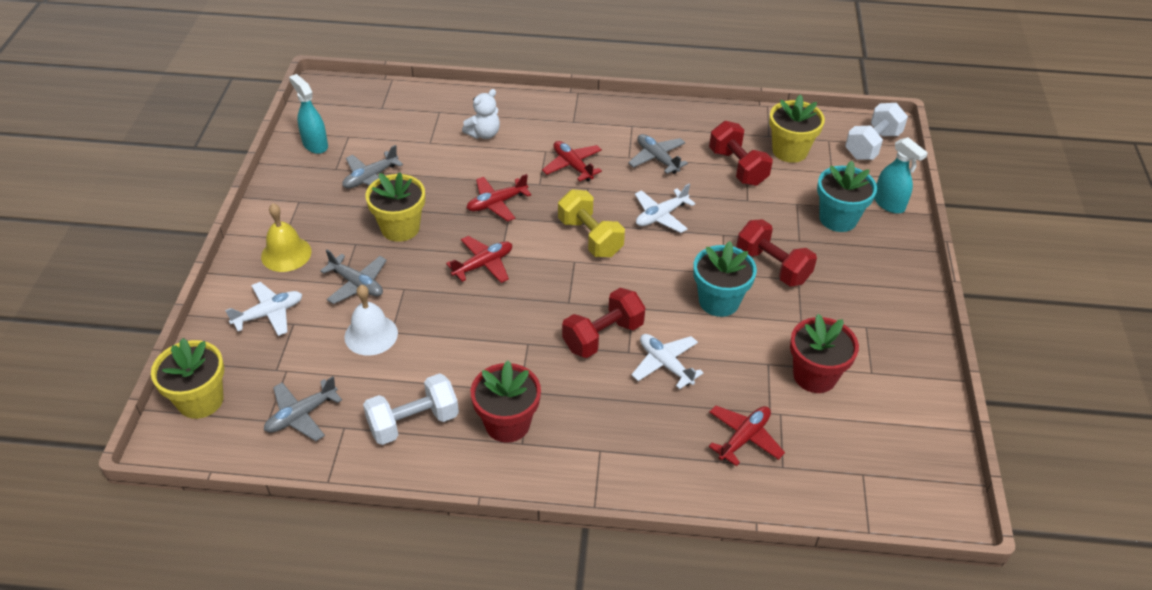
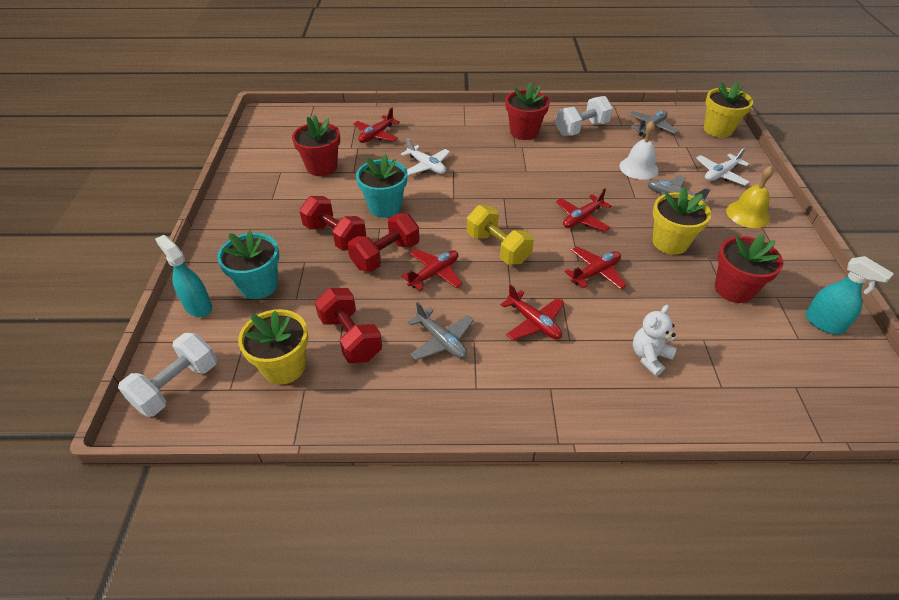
camera: 175 degrees right, 0 degrees up
(370, 178) = (734, 289): grey plane -> red flower pot
(603, 336) = (473, 178): red dumbbell -> red dumbbell (385, 255)
(661, 216) = (434, 273): white plane -> red plane

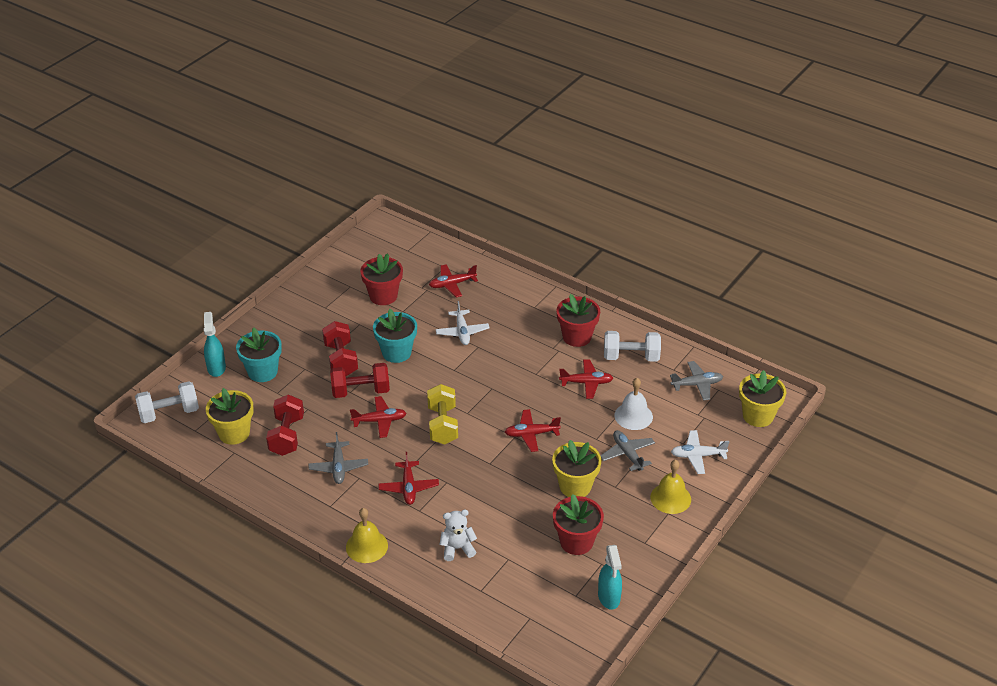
camera: 35 degrees right, 5 degrees down
(563, 410) = (366, 546): none -> yellow bell
(595, 273) = (490, 478): red plane -> red plane (586, 383)

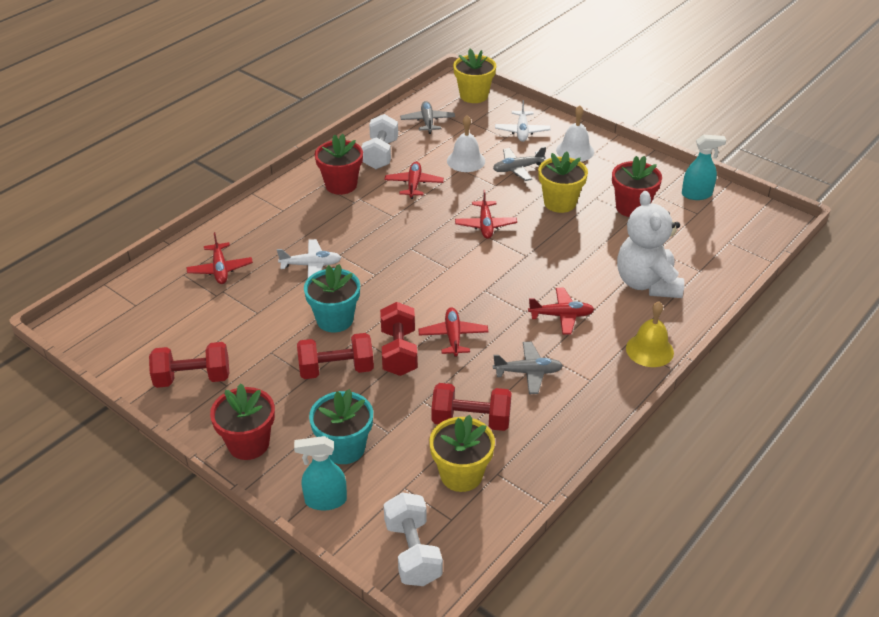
camera: 85 degrees left, 0 degrees up
(331, 290) = (193, 378): none -> red dumbbell
(383, 296) = (222, 329): red flower pot -> red flower pot (248, 444)
(443, 425) = (465, 286): yellow dumbbell -> none
(457, 548) = (647, 283): white teddy bear -> white teddy bear, size x1.89
(670, 498) = (575, 151): yellow bell -> white bell

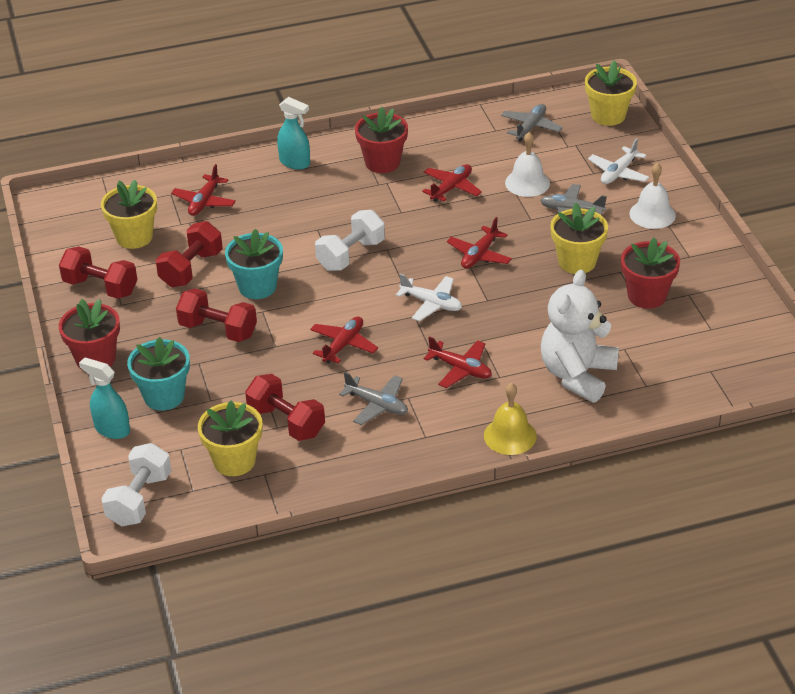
camera: 35 degrees right, 0 degrees up
(183, 322) = (134, 237): none -> yellow flower pot
(311, 265) = (283, 229): white plane -> white plane (431, 303)
(380, 154) = (449, 145): white dumbbell -> white dumbbell (351, 255)
(399, 352) = (283, 338): red dumbbell -> red dumbbell (191, 269)
(697, 194) = (733, 310): turquoise spray bottle -> turquoise spray bottle (295, 163)

